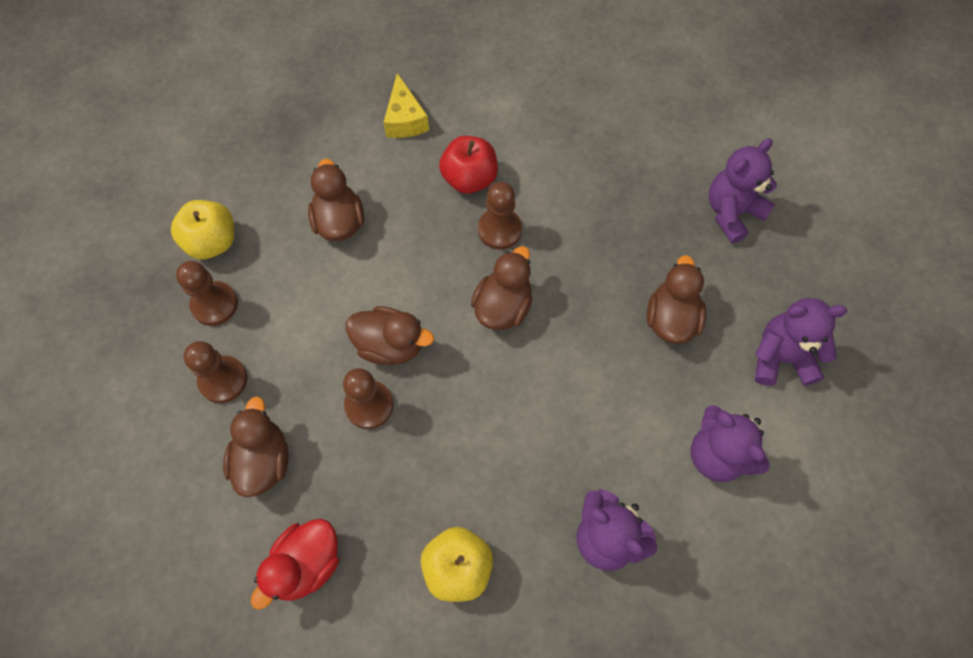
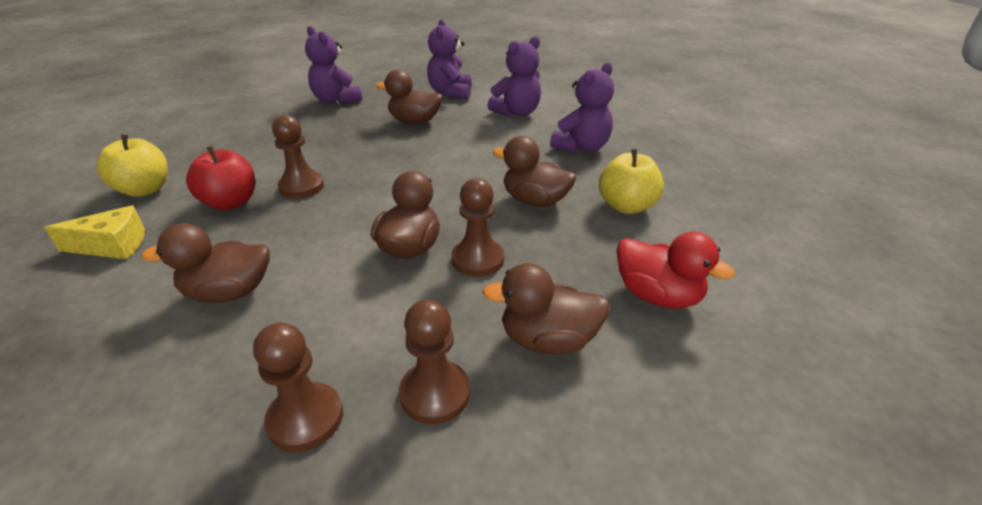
camera: 90 degrees left, 30 degrees down
(212, 242) = (183, 435): yellow apple -> yellow apple (144, 190)
(503, 306) = (384, 185): brown duck -> brown duck (535, 201)

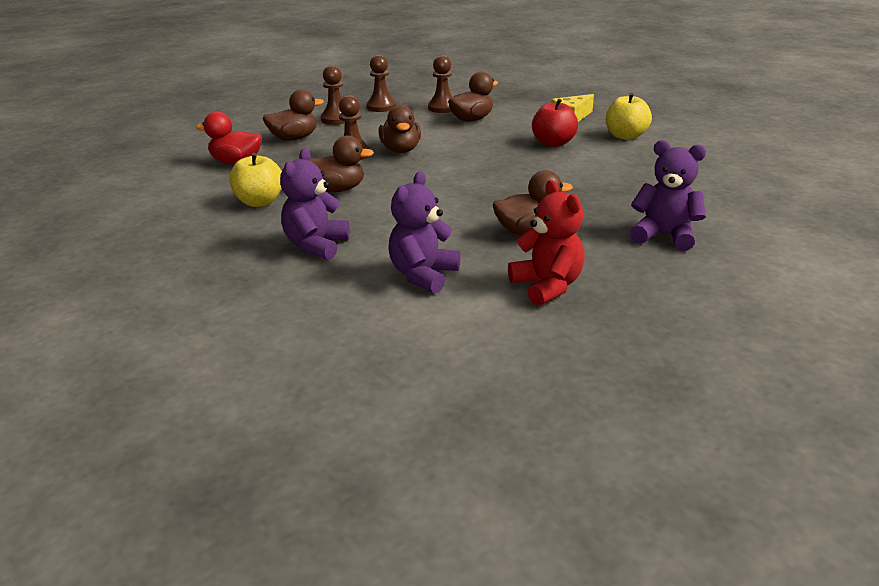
camera: 155 degrees right, 5 degrees down
(301, 187) = (525, 160): brown pawn -> brown pawn (442, 108)
(450, 93) = (547, 286): purple teddy bear -> red teddy bear

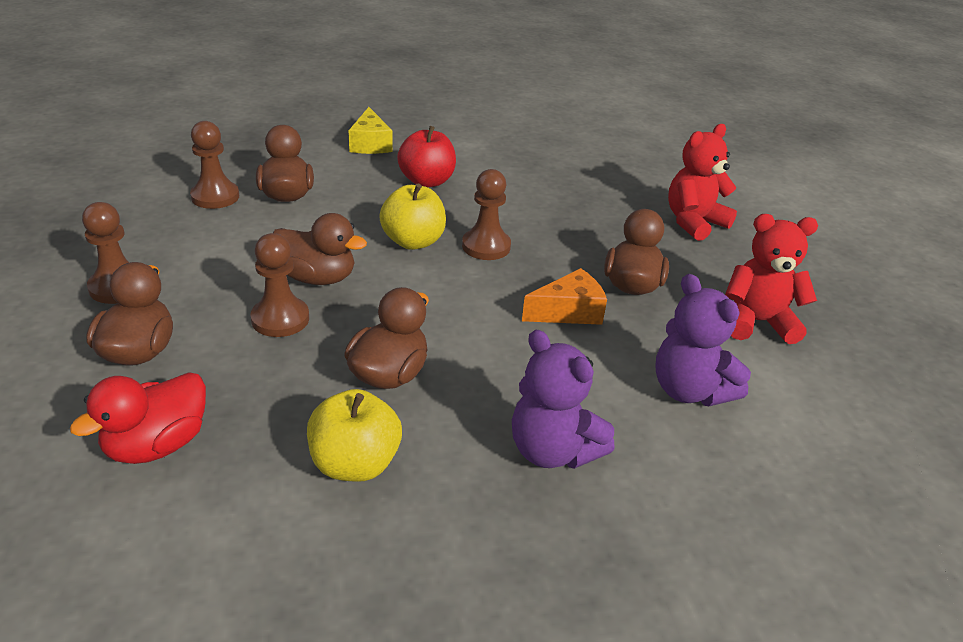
camera: 65 degrees left, 5 degrees up
(381, 107) = (133, 235): brown pawn -> brown pawn (486, 246)
(462, 219) = (568, 312): none -> orange cheese
(625, 136) = (457, 142): yellow apple -> yellow apple (413, 241)
(664, 235) = (694, 222): purple teddy bear -> red teddy bear

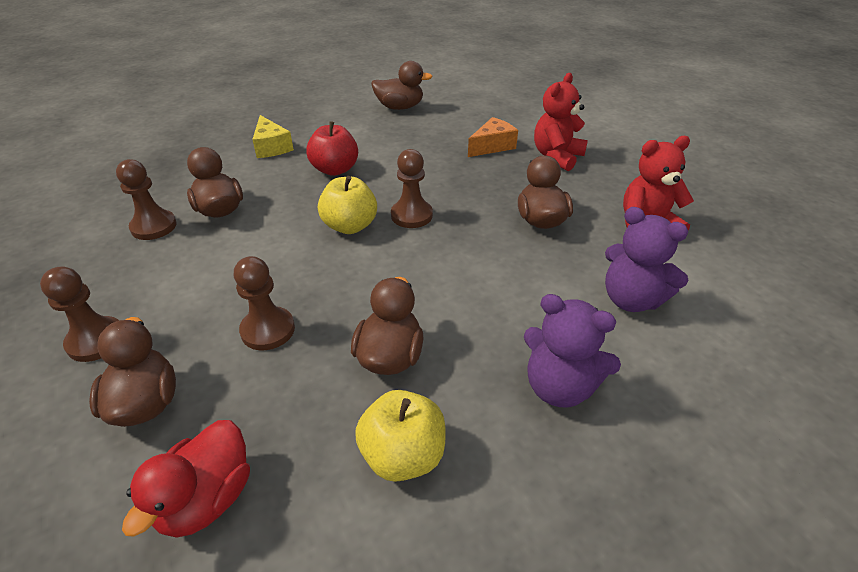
camera: 15 degrees left, 5 degrees up
(317, 278) = (283, 281): brown duck -> brown duck (400, 107)
(568, 312) = (505, 256): orange cheese -> orange cheese (492, 146)

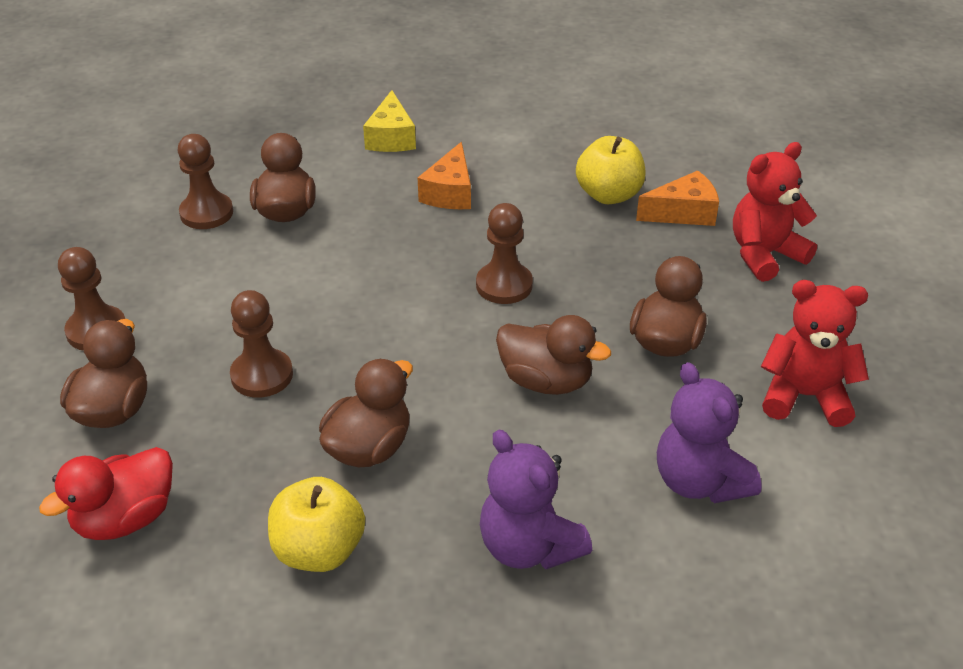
camera: 25 degrees right, 0 degrees up
(335, 169) = (450, 192): red apple -> orange cheese
(350, 226) = (421, 277): yellow apple -> yellow apple (609, 195)
(400, 107) = (596, 115): brown duck -> brown duck (546, 381)

